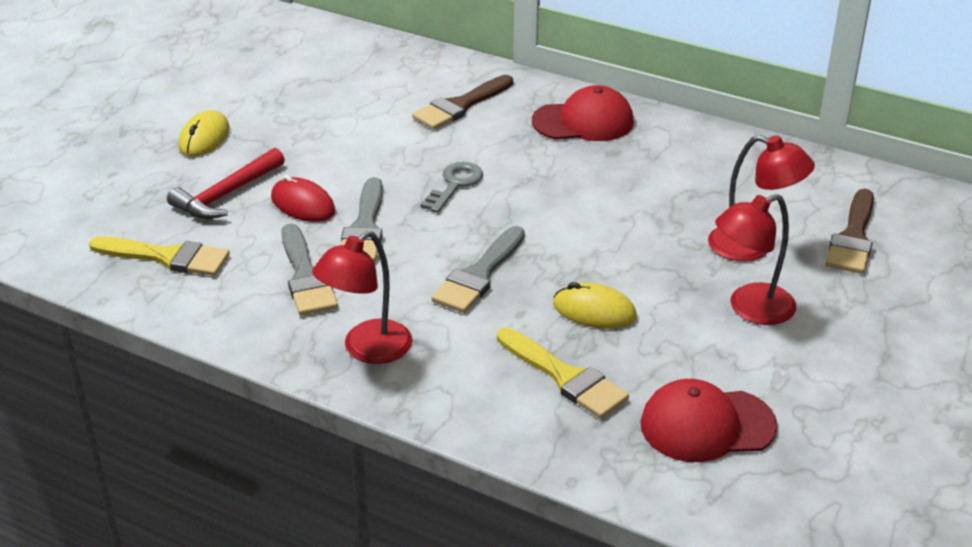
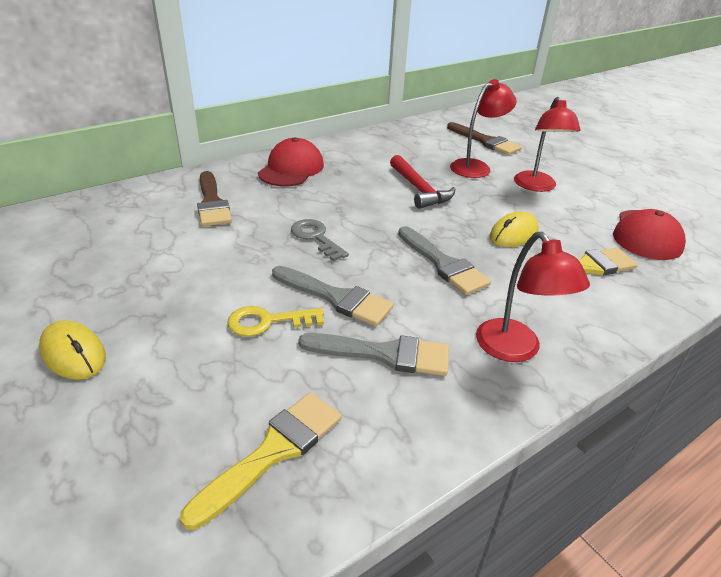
camera: 65 degrees left, 0 degrees up
(226, 195) = (199, 368): red hammer -> red hammer (419, 189)
(303, 205) = (268, 321): red mouse -> yellow key

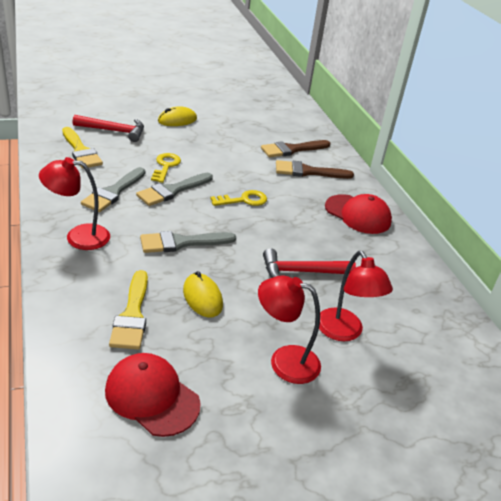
camera: 105 degrees right, 0 degrees up
(158, 432) = (114, 131): none -> red hammer
(316, 237) = (243, 200): grey key -> yellow key
(485, 141) = (417, 374): brown brush -> brown brush (292, 149)

